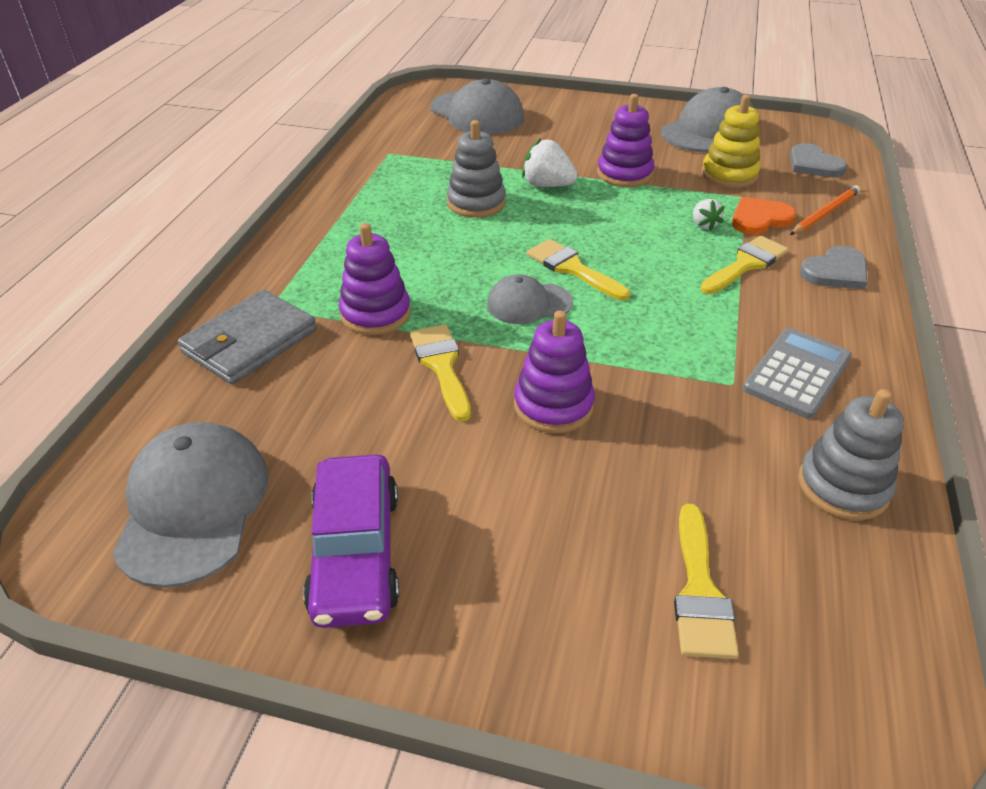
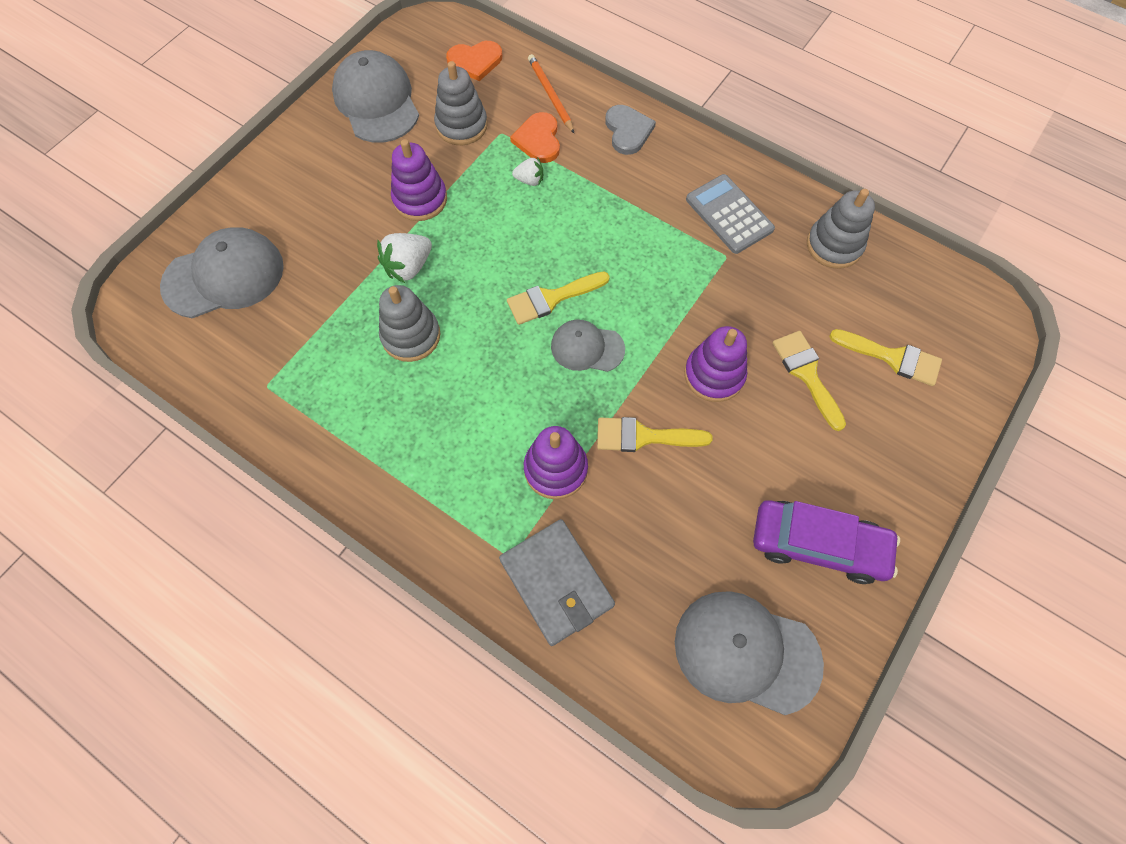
camera: 70 degrees left, 25 degrees up
(529, 303) = (587, 347): grey cap -> grey cap turned 90 degrees clockwise
(729, 175) = (461, 125): yellow stacking toy -> grey stacking toy
(746, 264) = (596, 180): yellow brush -> yellow brush (807, 374)
(813, 164) = (475, 61): grey heart -> orange heart

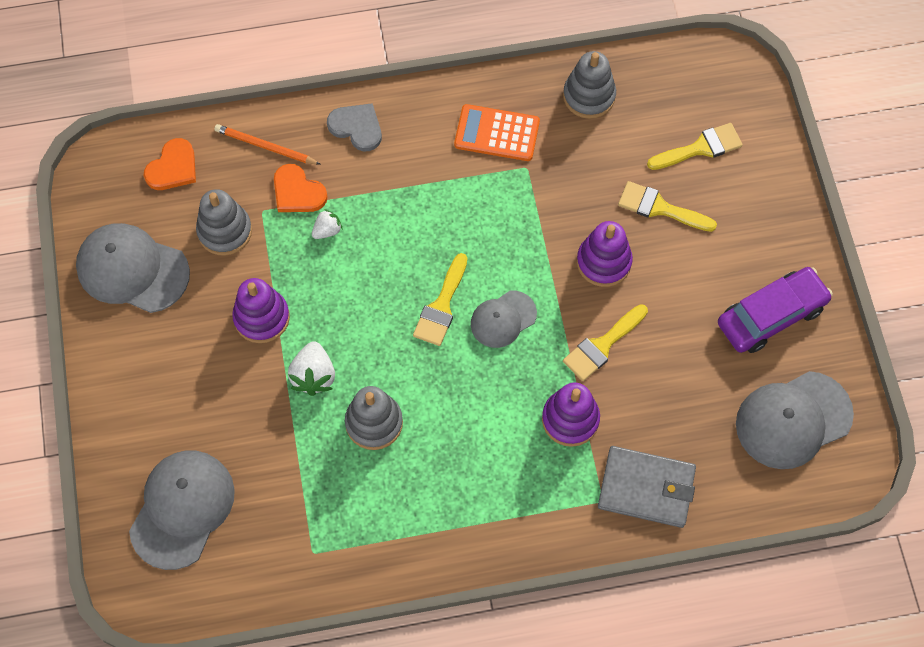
camera: 45 degrees left, 0 degrees up
(729, 214) = (497, 133): grey calculator -> orange calculator

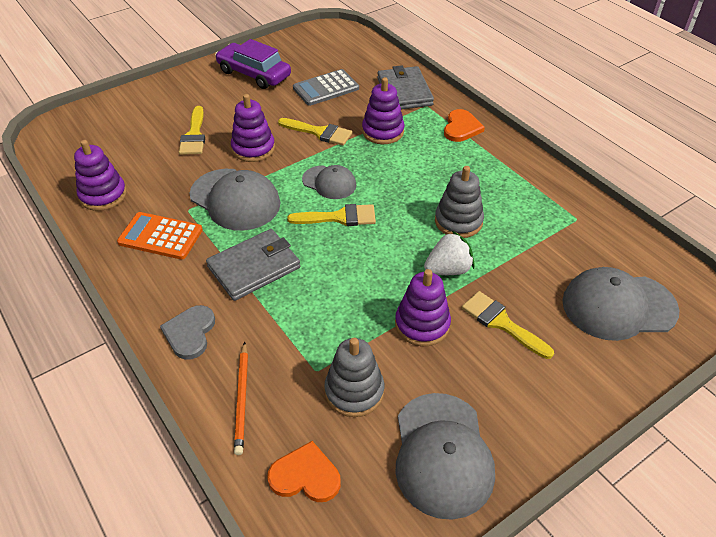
camera: 115 degrees left, 20 degrees down
(297, 192) = (282, 350): orange heart -> orange heart (461, 128)
(327, 230) = (311, 312): white strawberry -> none
(410, 202) = (254, 267): none -> grey wallet
(497, 133) = (160, 236): orange calculator -> orange calculator turned 120 degrees clockwise
(589, 96) = (103, 195): grey stacking toy -> purple stacking toy
(697, 392) = (326, 88): none -> grey calculator
(700, 148) = (133, 129): yellow brush -> yellow brush (501, 323)
(793, 420) = (320, 53): grey cap -> grey cap (235, 199)

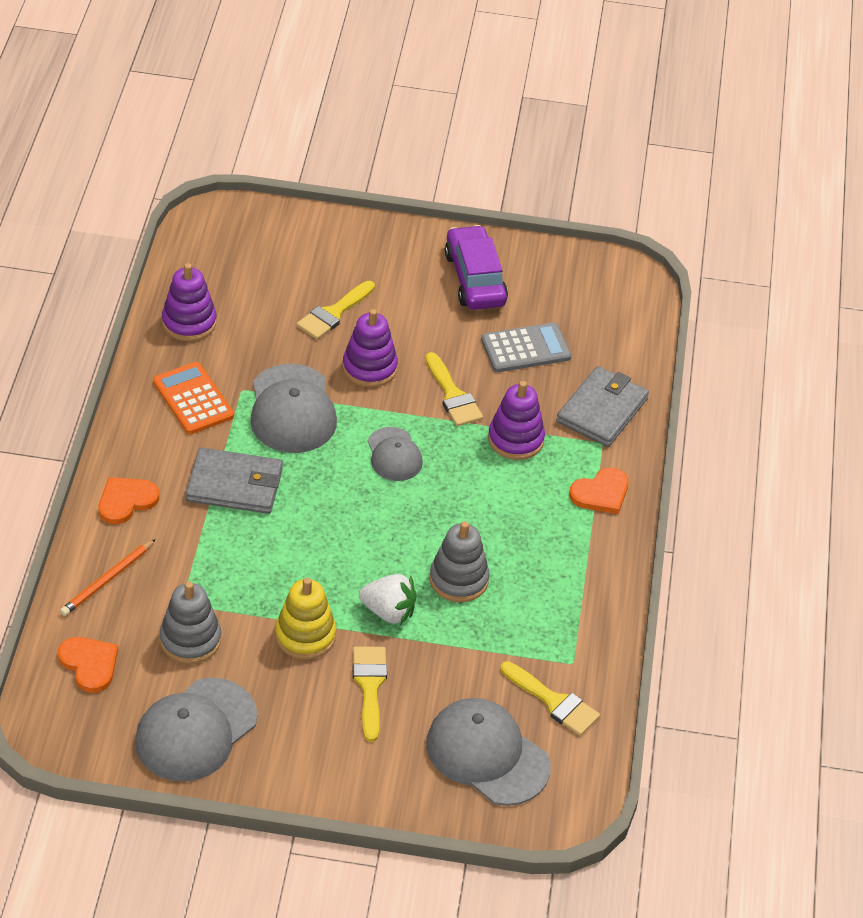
camera: 40 degrees right, 0 degrees up
(190, 333) = (126, 501): grey heart -> orange heart
(326, 88) = (525, 348): grey calculator -> grey calculator turned 150 degrees clockwise
(339, 217) = (359, 494): yellow brush -> yellow brush (553, 702)
(422, 324) = (305, 636): purple stacking toy -> yellow stacking toy

